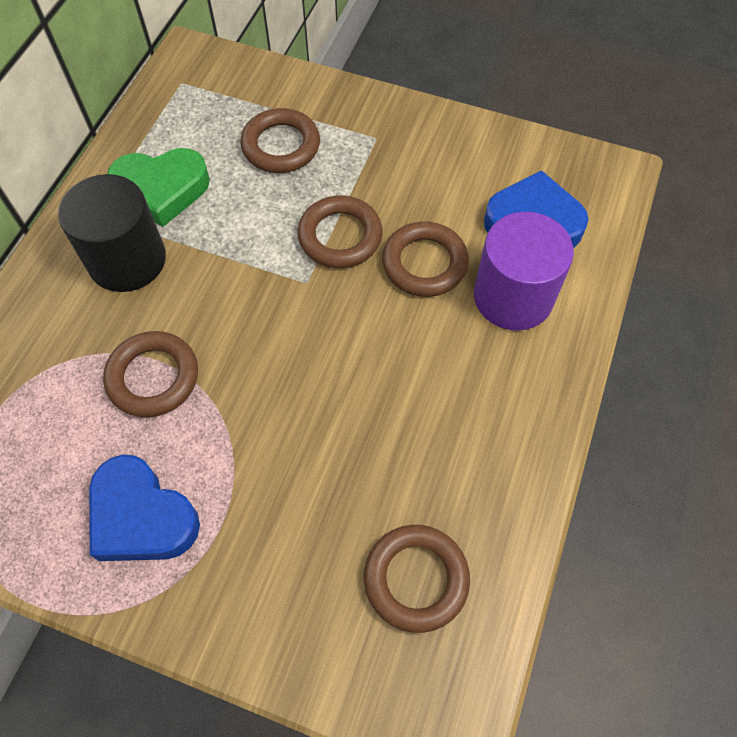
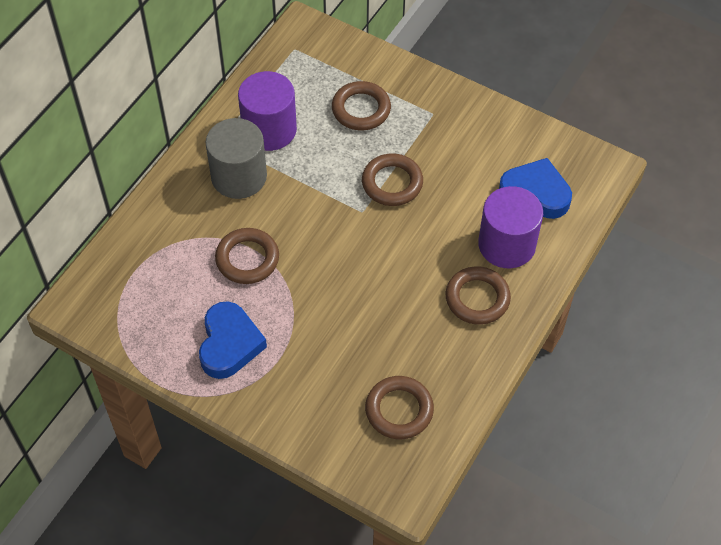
camera: 10 degrees right, 5 degrees down
(127, 260) = (239, 176): black cylinder -> grey cylinder
(141, 516) = (229, 344): blue heart -> blue heart turned 135 degrees counterclockwise
(161, 190) = (269, 129): green heart -> purple cylinder
(424, 263) = (448, 211): brown ring -> brown ring (477, 298)

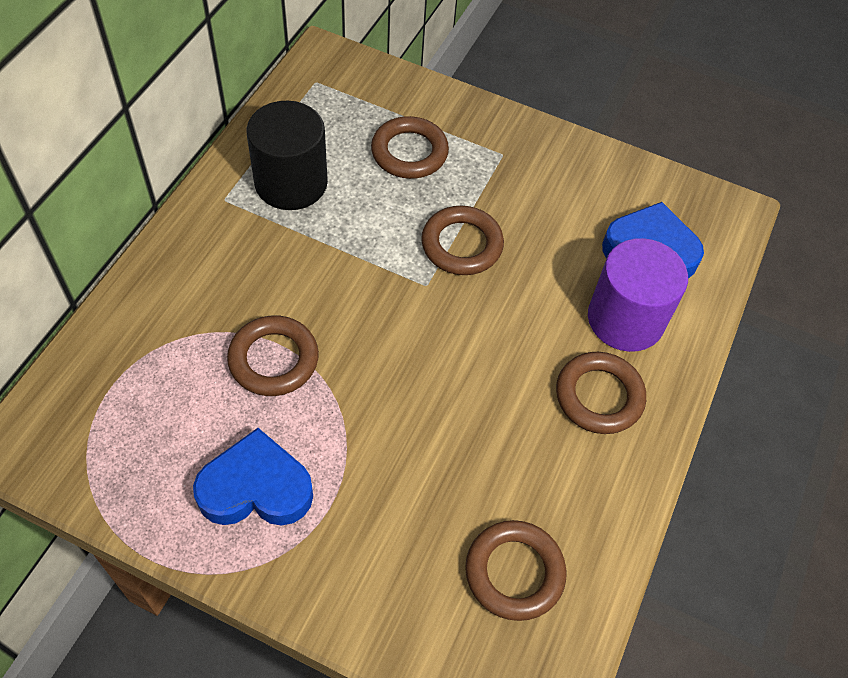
camera: 10 degrees left, 0 degrees up
(229, 344) = (256, 488): blue heart -> blue heart turned 90 degrees counterclockwise
(239, 176) = (254, 246): grey cylinder -> none
(269, 129) = (291, 183): purple cylinder -> black cylinder

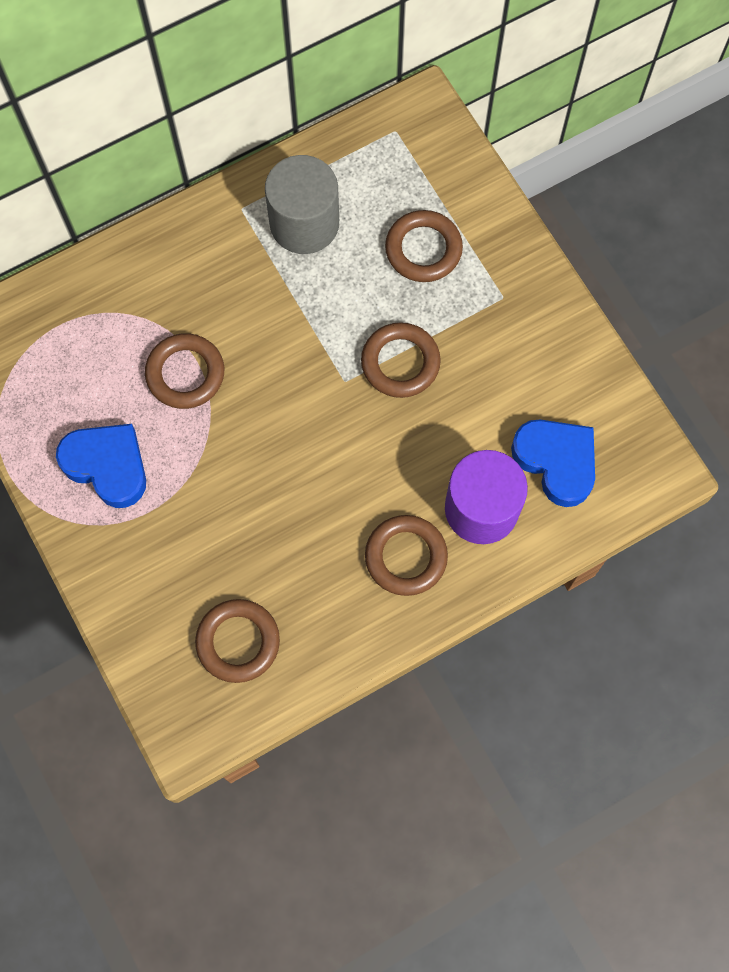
camera: 40 degrees right, 15 degrees up
(291, 183) = (304, 223): black cylinder -> grey cylinder

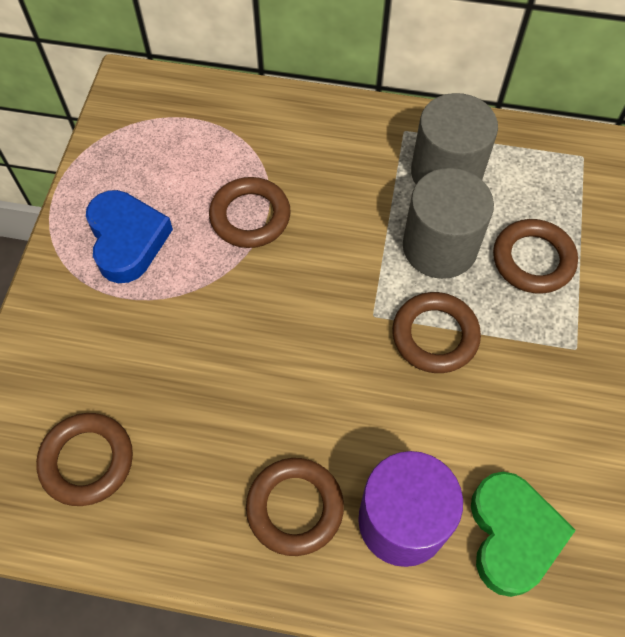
camera: 40 degrees right, 10 degrees down
(348, 290) = (439, 247): none -> grey cylinder
(556, 462) = (512, 535): blue heart -> green heart

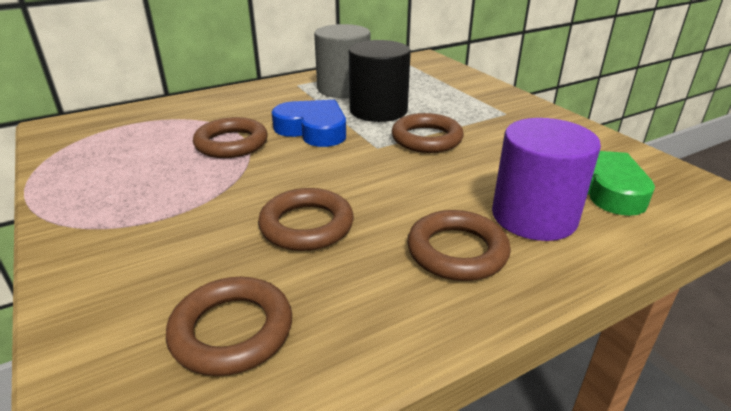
camera: 40 degrees left, 30 degrees down
(127, 240) = (131, 190): blue heart -> blue heart (313, 129)
(439, 247) = (378, 110): grey cylinder -> black cylinder
(533, 260) = (436, 97): brown ring -> brown ring (306, 225)

